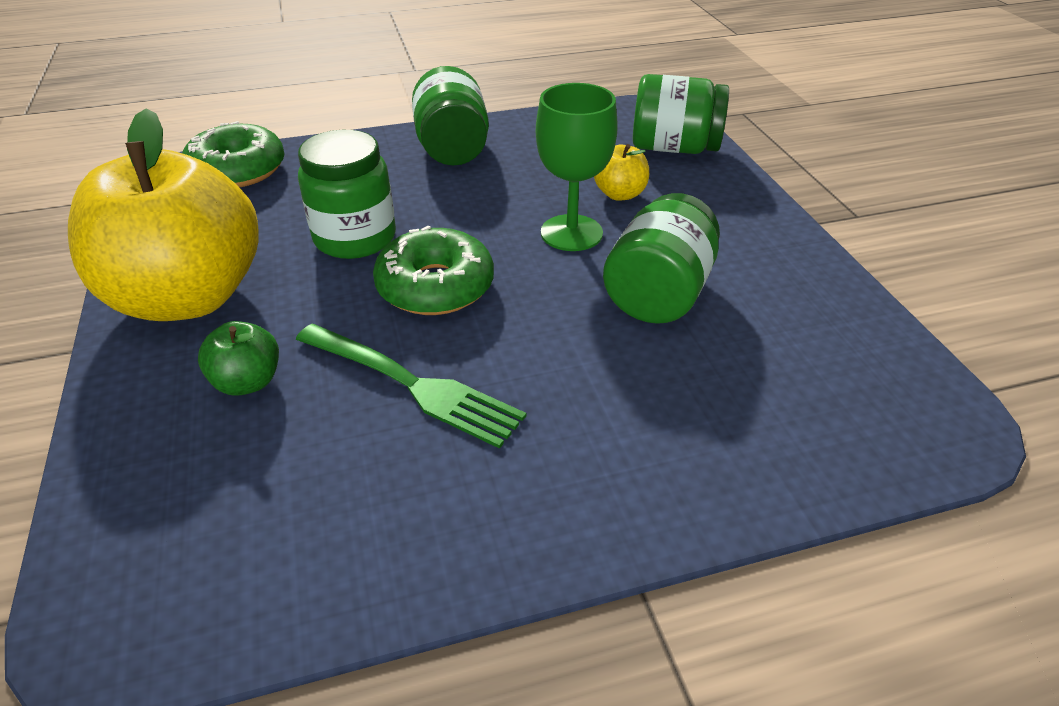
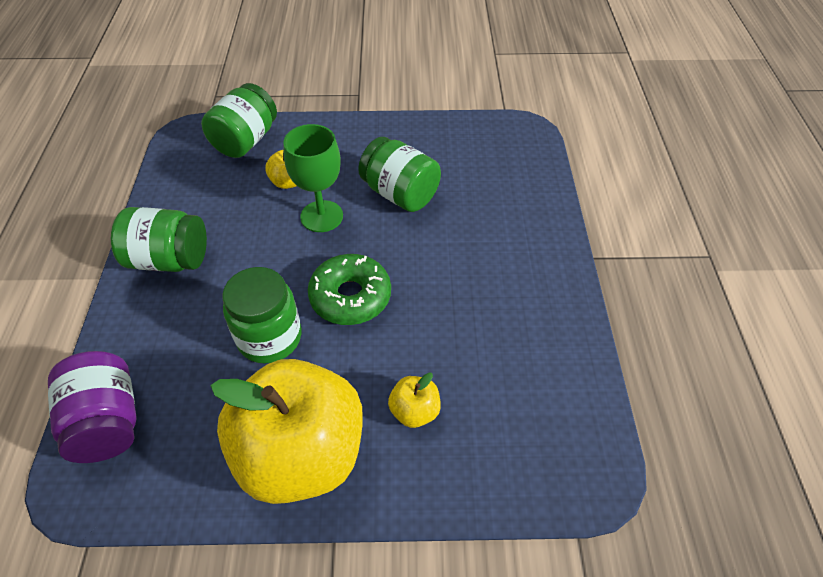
camera: 75 degrees left, 10 degrees up
(238, 170) = (107, 422): green donut -> purple jar
(248, 382) = (414, 411): green apple -> yellow apple
(411, 384) = (442, 322): green fork -> none

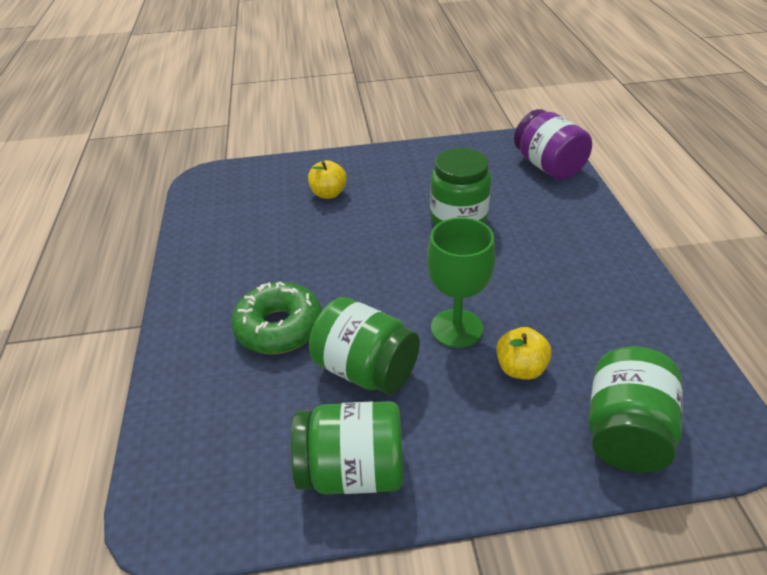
camera: 175 degrees right, 10 degrees down
(169, 259) = (596, 265): green jar -> green jar (353, 471)
(301, 454) = (404, 167): yellow apple -> none
(350, 297) = (397, 255): green donut -> green donut (279, 327)

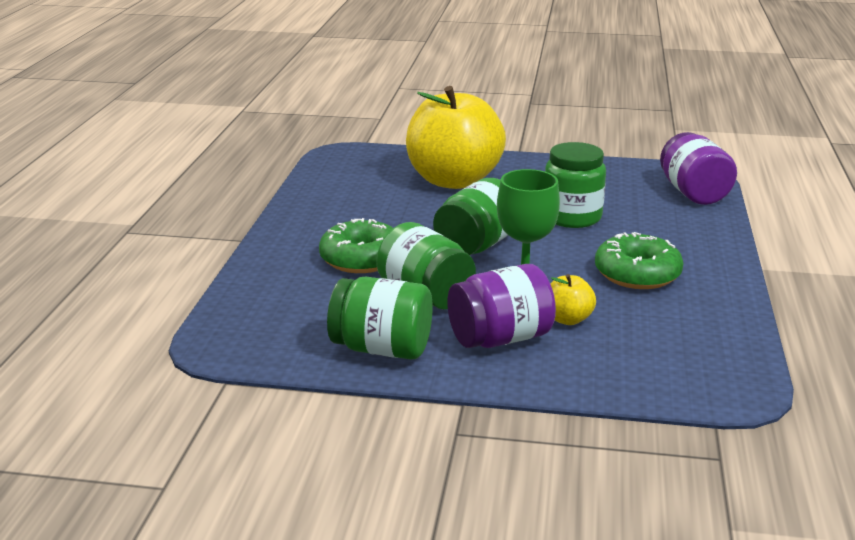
camera: 15 degrees right, 15 degrees down
(328, 194) = (453, 180): yellow apple -> yellow apple, size x2.49
(468, 418) = (500, 338): none -> purple jar
(553, 284) = (637, 274): none -> green donut
(625, 432) = (639, 371): green jar -> green jar (476, 245)

